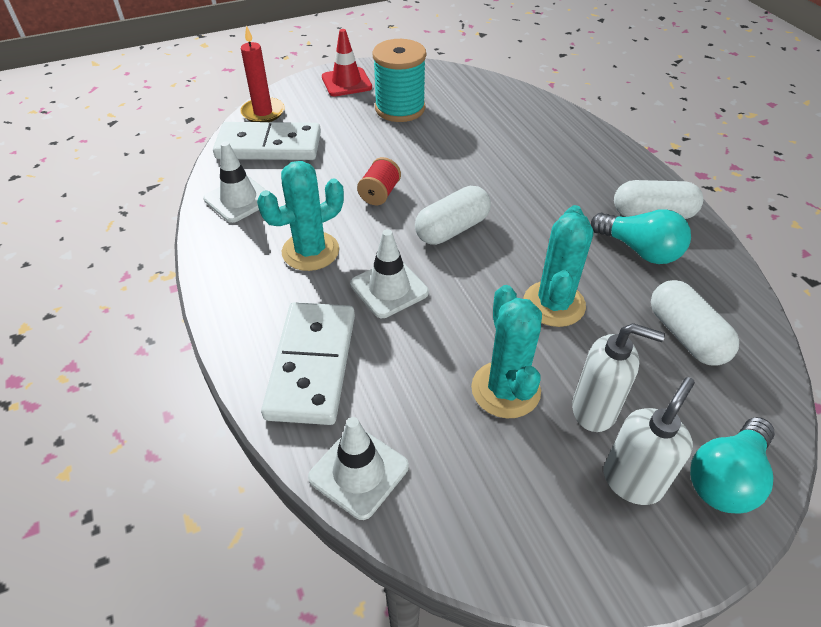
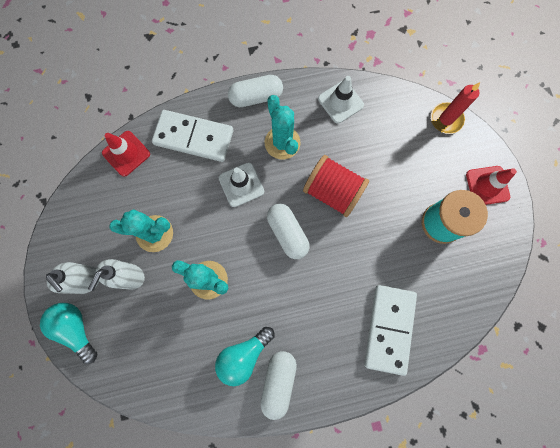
camera: 100 degrees right, 30 degrees up
(269, 146) = (400, 122): white domino -> white domino (389, 328)
(359, 472) = (126, 153): white traffic cone -> red traffic cone
(380, 194) = (333, 192): red spool -> red spool, size x1.85
(686, 335) = (166, 352): white capsule -> white capsule (256, 97)

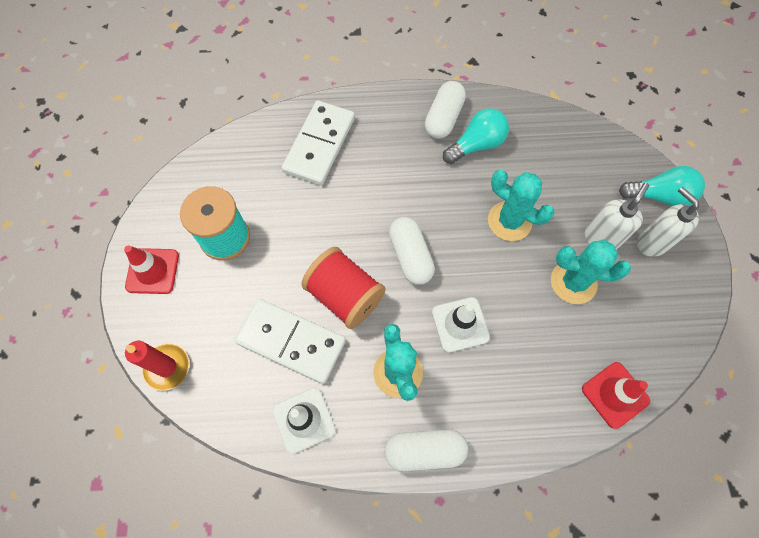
camera: 170 degrees left, 10 degrees down
(76, 328) = (659, 196): turquoise light bulb -> turquoise light bulb turned 60 degrees counterclockwise
(194, 137) = (520, 402): white domino -> white domino (291, 342)

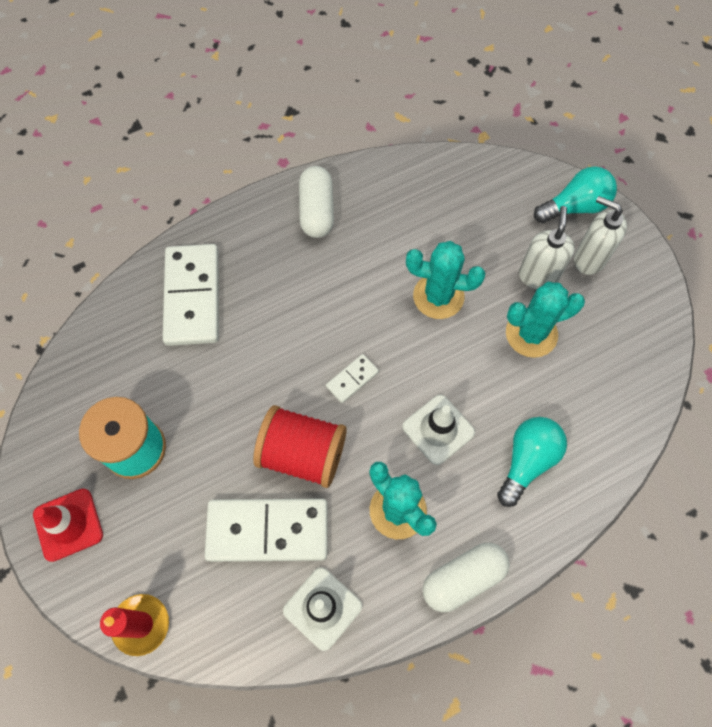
camera: 25 degrees left, 0 degrees up
(410, 256) = (352, 379): white capsule -> white domino
(476, 145) = (366, 227): turquoise light bulb -> turquoise light bulb (527, 461)
(615, 395) = (621, 431): red traffic cone -> none

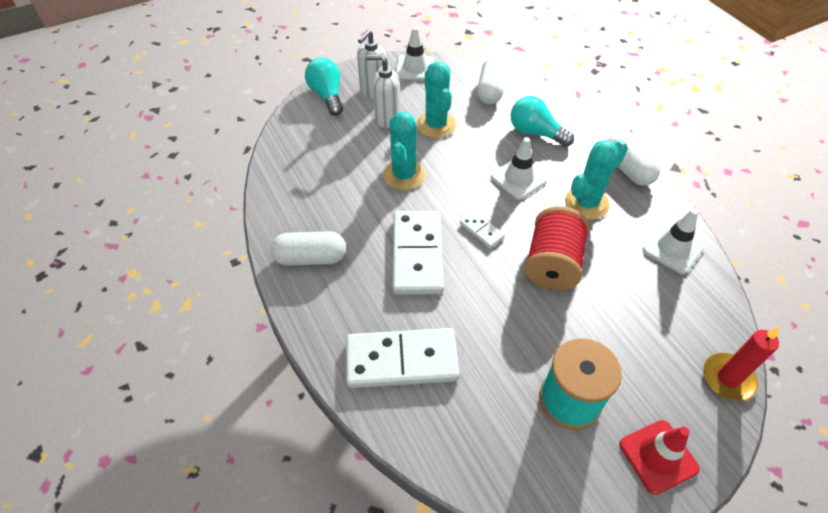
camera: 90 degrees left, 15 degrees down
(267, 531) = (622, 286): white domino -> white domino (417, 254)
(612, 408) = (491, 90): none -> white capsule
(647, 309) = (415, 68): none -> white traffic cone

